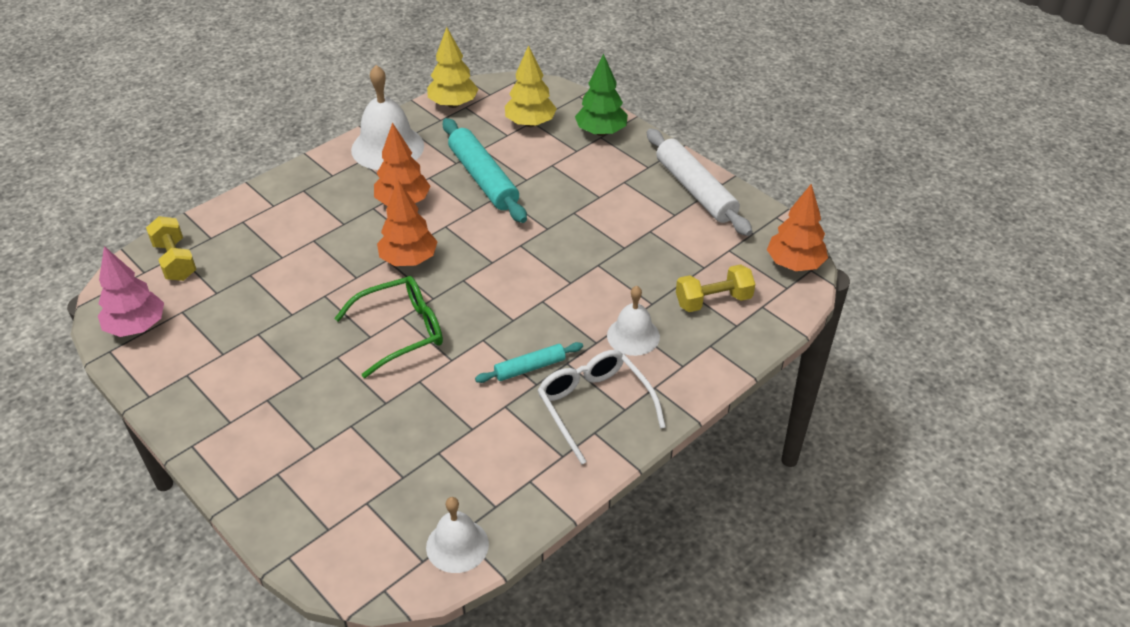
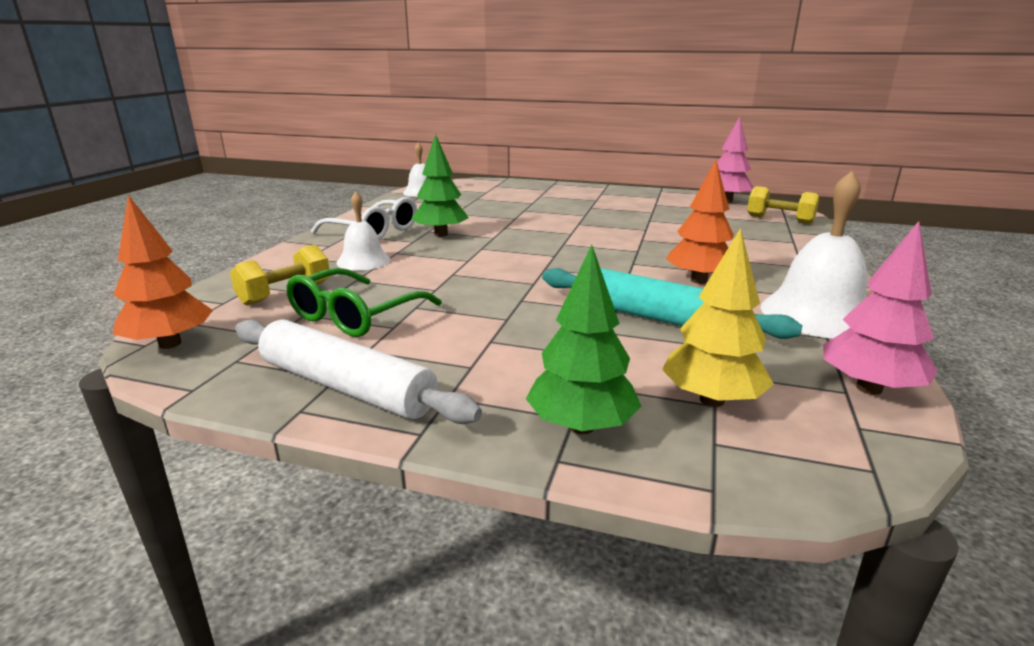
camera: 150 degrees right, 20 degrees down
(401, 331) = (560, 228): green glasses -> green glasses (355, 316)
(409, 260) = (619, 254): orange tree -> none
(453, 104) = (869, 388): yellow tree -> pink tree
(529, 367) = (441, 234): turquoise rolling pin -> green tree

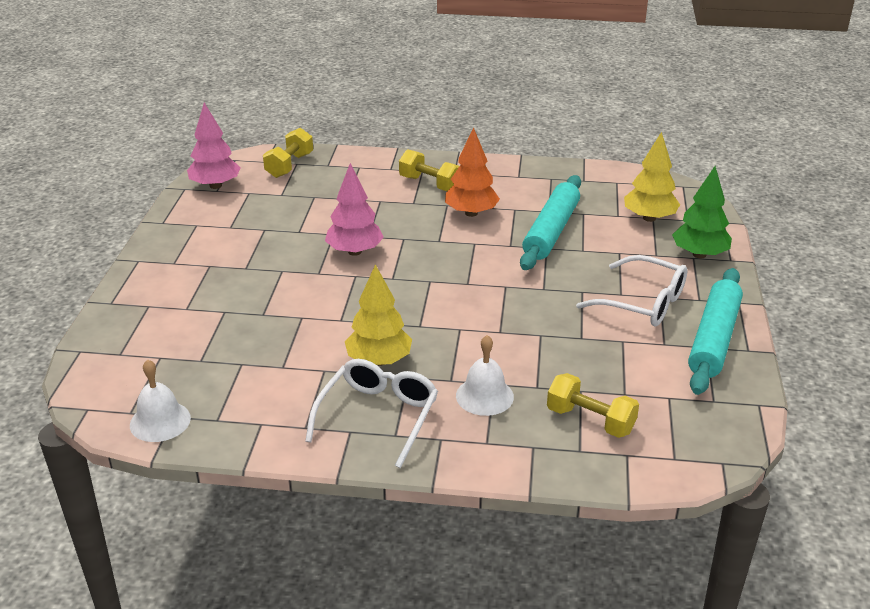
camera: 100 degrees left, 10 degrees up
(170, 344) = (713, 448): orange tree -> none
(347, 386) = (713, 339): white rolling pin -> turquoise rolling pin
(355, 316) = (614, 364): green glasses -> none
(441, 234) = (379, 361): green tree -> yellow tree
(462, 351) = (643, 303): none -> white glasses
(767, 267) = (430, 184): none -> yellow dumbbell
(817, 314) = (517, 177): white bell -> none
(869, 388) = (610, 176): pink tree -> pink tree (354, 251)

